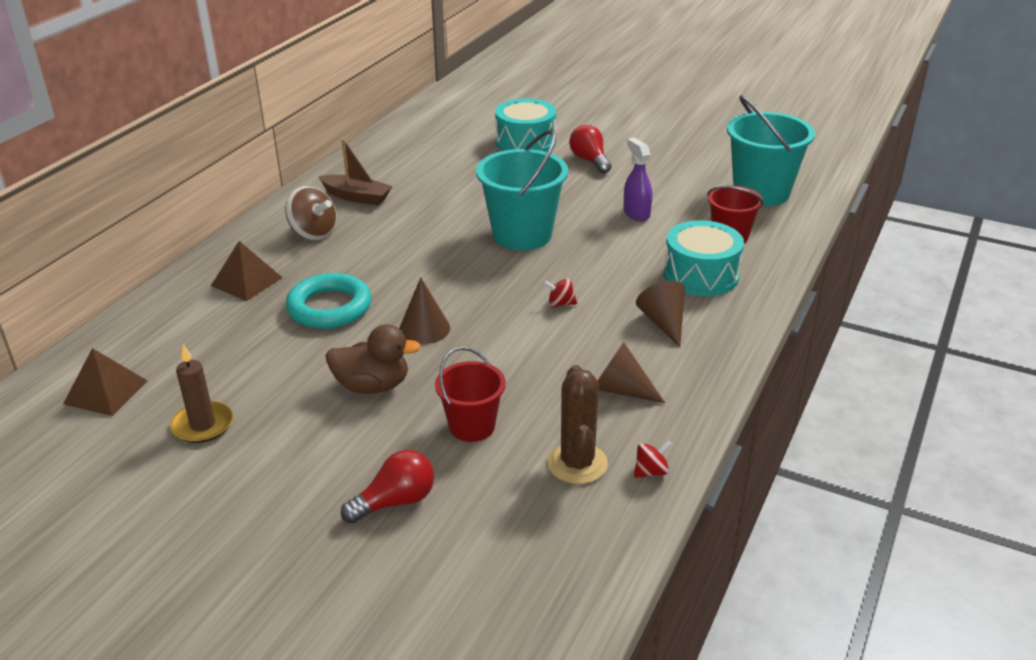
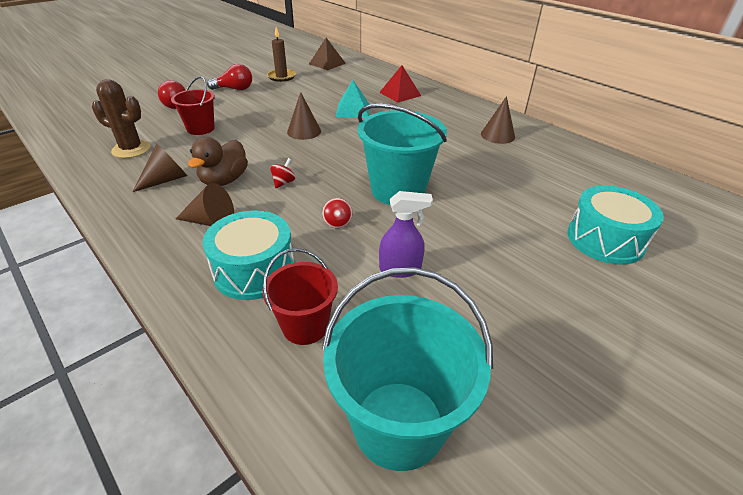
camera: 110 degrees right, 5 degrees up
(246, 281) = (400, 94): brown pyramid -> red pyramid
(313, 233) = (448, 115): brown spinning top -> none
(329, 307) = (353, 110): turquoise ring -> turquoise pyramid
(357, 197) = (497, 135): brown boat -> brown cone
(372, 386) = (266, 111): brown duck -> brown duck (224, 180)
(590, 161) = (546, 274): red light bulb -> red light bulb (234, 89)
(651, 471) = (90, 169): red spinning top -> red spinning top (337, 223)

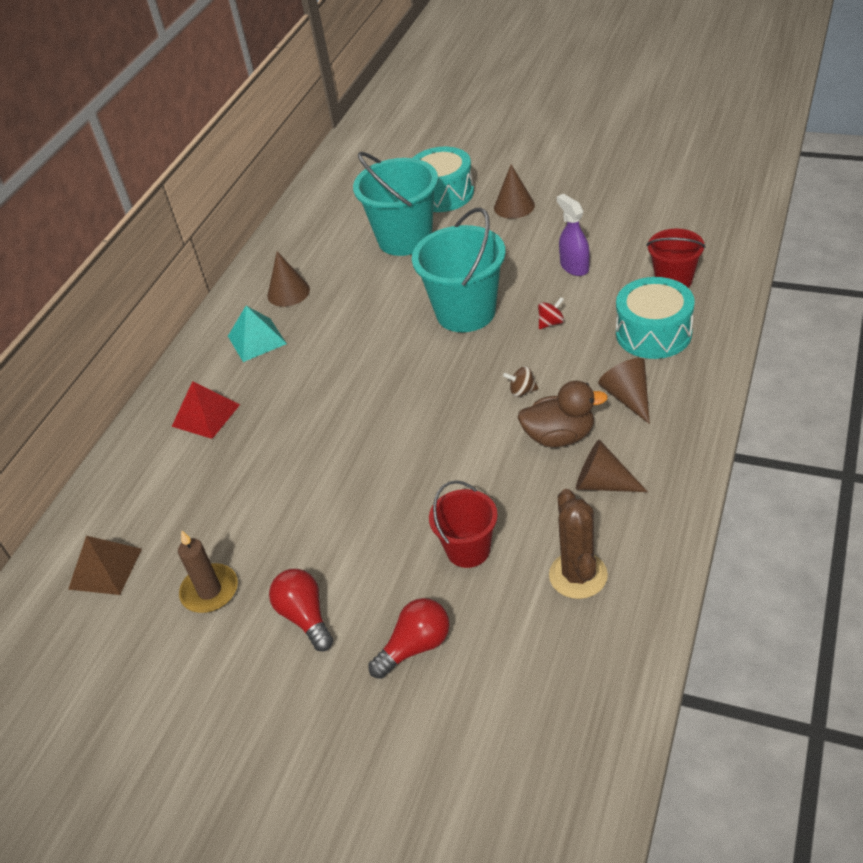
camera: 110 degrees left, 5 degrees up
(283, 182) = (522, 391): red spinning top -> brown spinning top
(304, 131) = (395, 443): brown cone -> brown cone (514, 206)
(353, 110) = (296, 433): turquoise pyramid -> turquoise pyramid (256, 340)
(398, 423) = (694, 219): turquoise bucket -> turquoise bucket (405, 239)

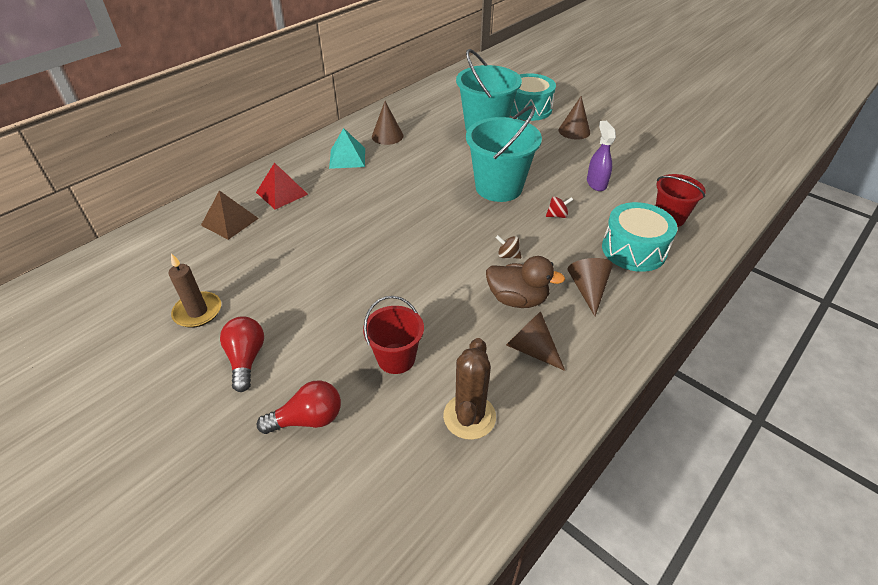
camera: 15 degrees right, 0 degrees up
(105, 568) = (146, 268): brown pyramid -> brown pyramid (230, 221)

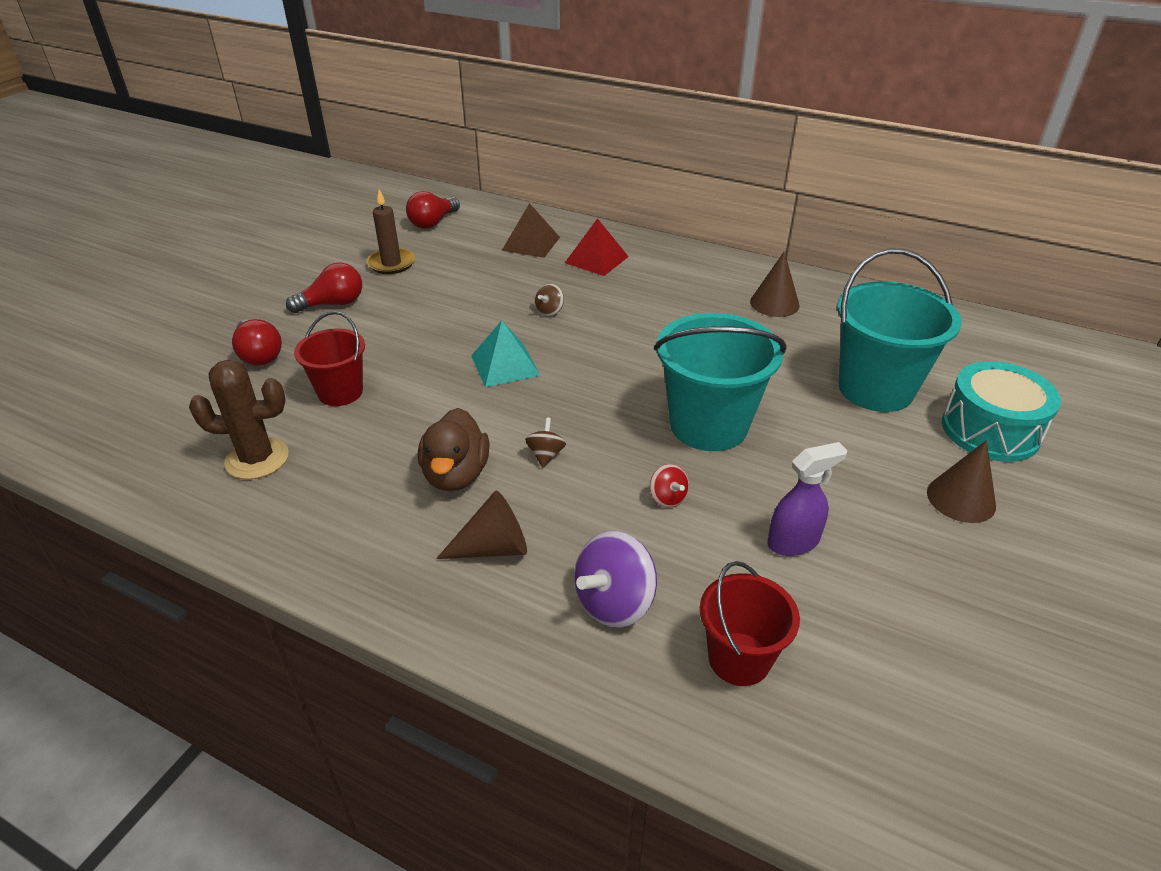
camera: 75 degrees right, 5 degrees down
(137, 276) = (433, 222): none -> red light bulb
(341, 228) = (549, 311): none -> brown spinning top
(347, 158) = (698, 284): turquoise pyramid -> turquoise pyramid (505, 365)
(531, 349) = (364, 498): brown cone -> none
(634, 250) = (614, 603): turquoise drum -> purple spinning top

